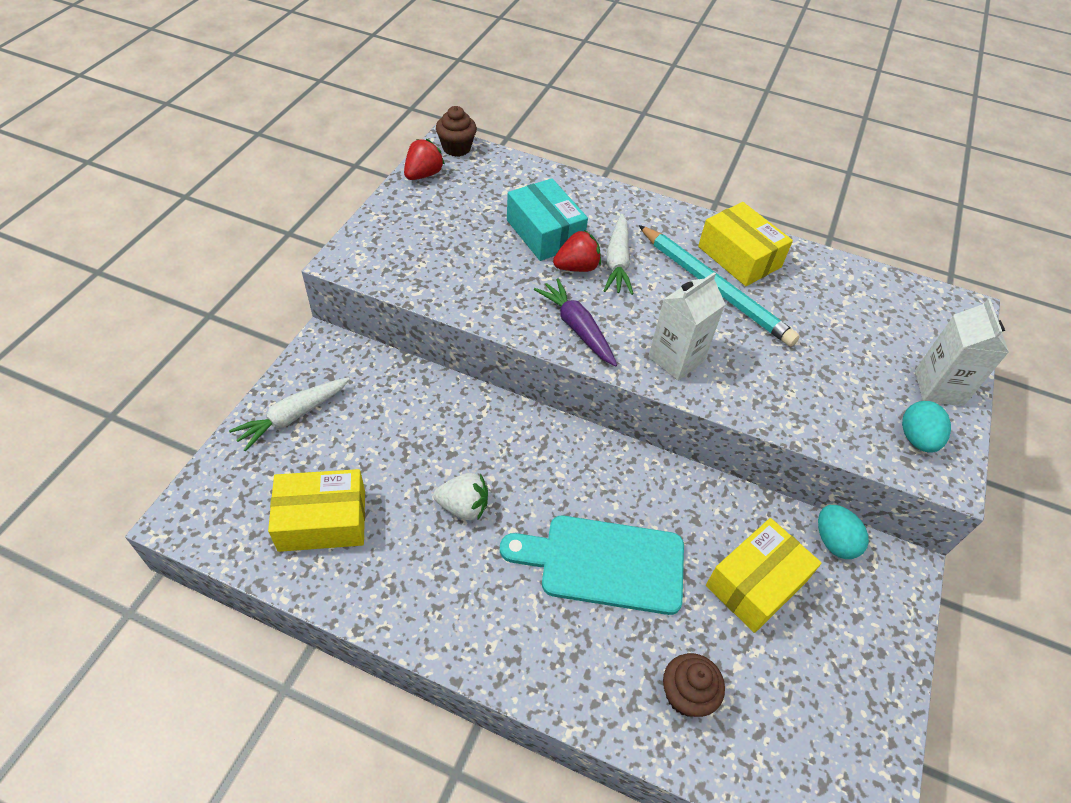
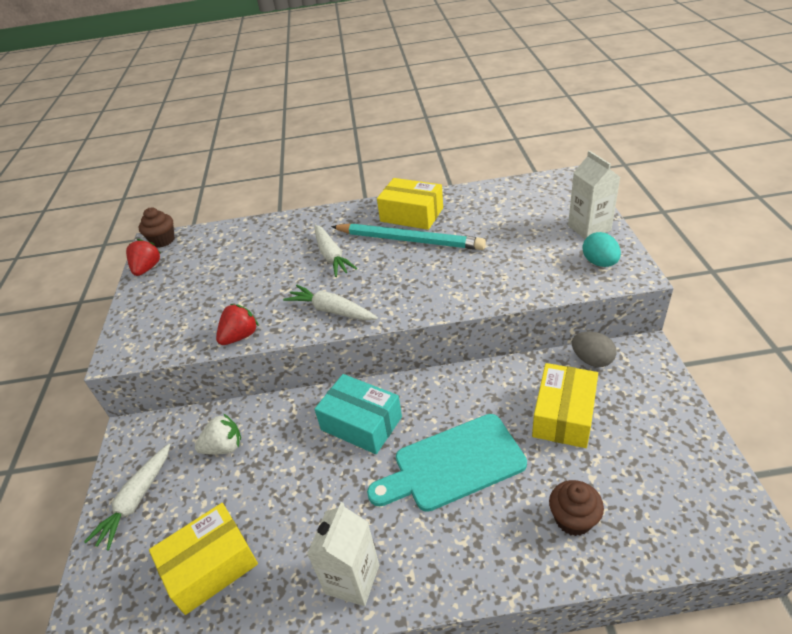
camera: 20 degrees left, 10 degrees down
(463, 506) = (321, 487): white strawberry -> white strawberry (224, 447)
(544, 233) = (266, 263): turquoise box -> turquoise box (361, 423)
(577, 267) = (305, 273): red strawberry -> red strawberry (240, 336)
(577, 328) = (331, 310): purple carrot -> white carrot
(676, 359) = (414, 295): white carton -> white carton (352, 579)
(834, 541) = (592, 360): turquoise egg -> grey egg

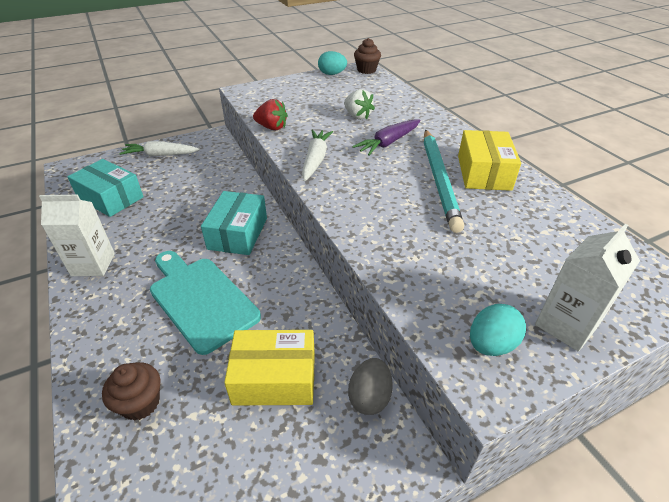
camera: 65 degrees right, 0 degrees up
(147, 268) = (332, 74): red strawberry -> turquoise egg
(210, 566) = (110, 198): yellow box -> turquoise box
(224, 447) = (205, 174): white strawberry -> white strawberry (357, 116)
(331, 256) = (388, 143): white carrot -> purple carrot

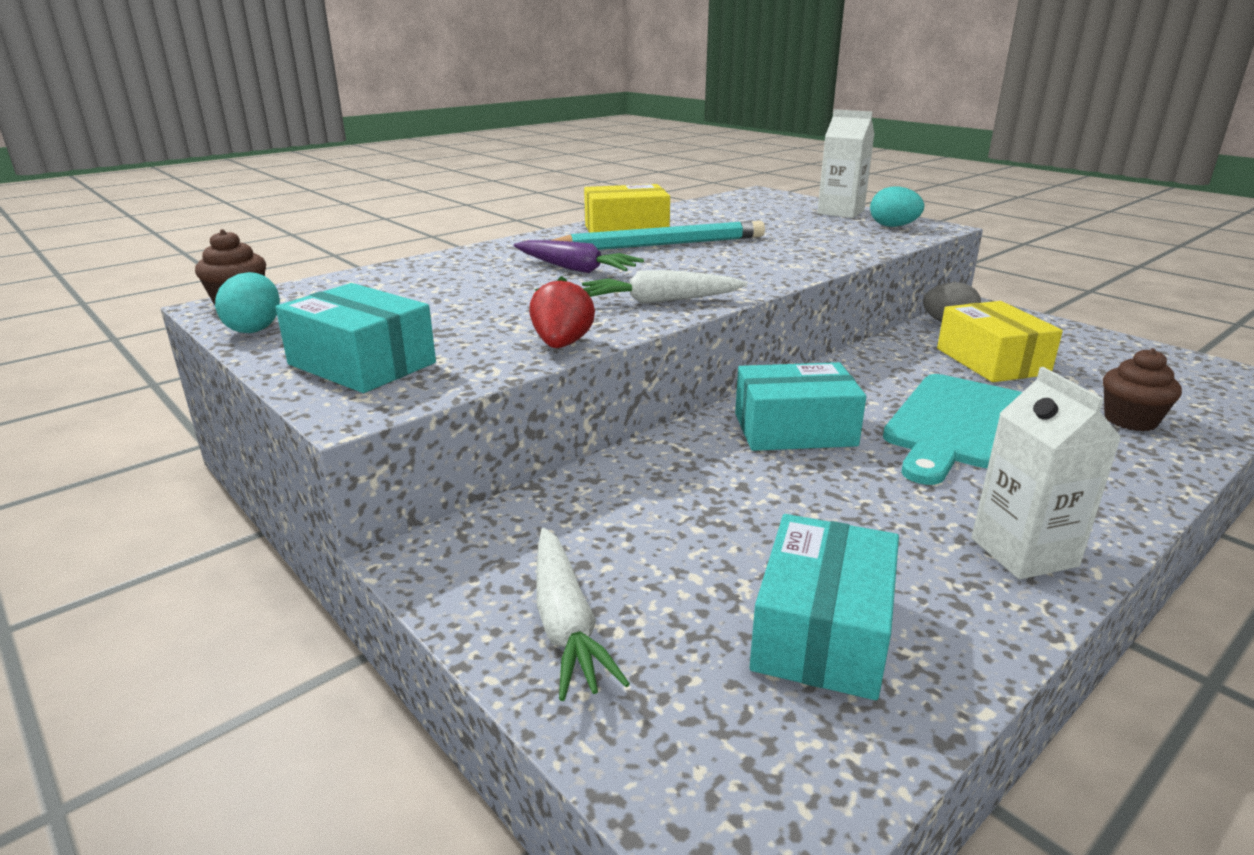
camera: 105 degrees left, 15 degrees down
(281, 91) = (362, 364): none -> turquoise box
(357, 116) = (485, 291): white strawberry -> none

